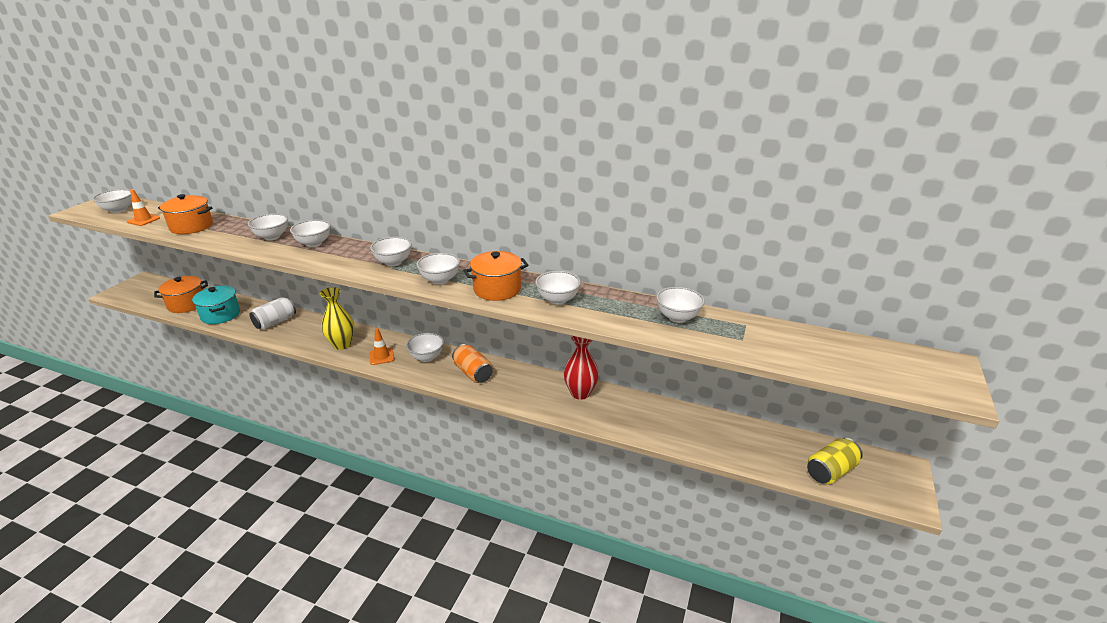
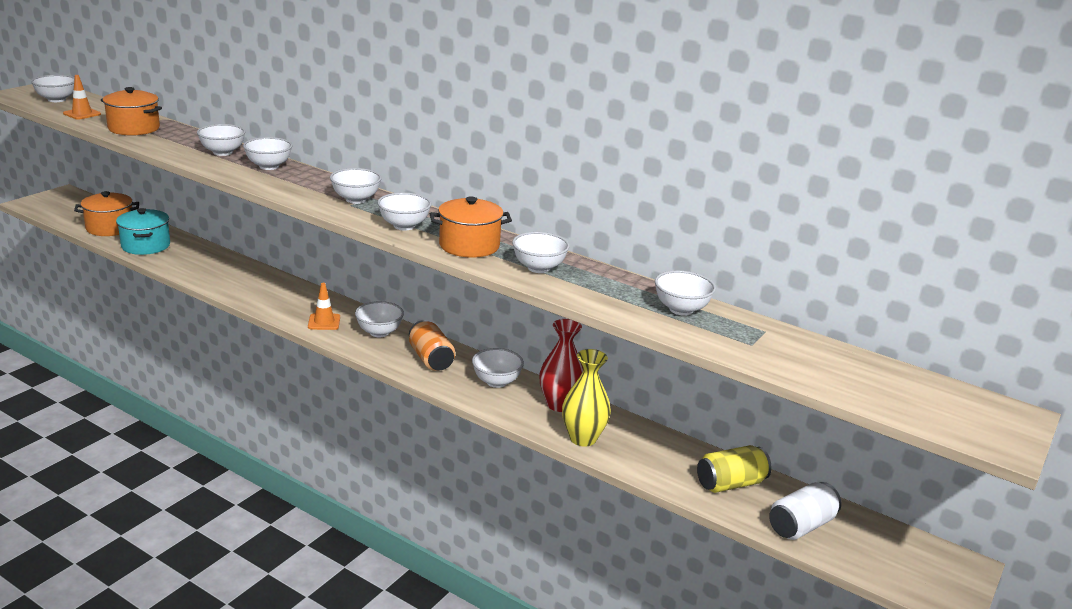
camera: 10 degrees right, 5 degrees down
(275, 322) = (208, 264): white can -> white can (801, 526)
(342, 344) = (280, 301): yellow vase -> yellow vase (583, 438)
(528, 383) = (496, 382): none -> white bowl
(830, 471) = (856, 548): yellow can -> yellow can (730, 484)

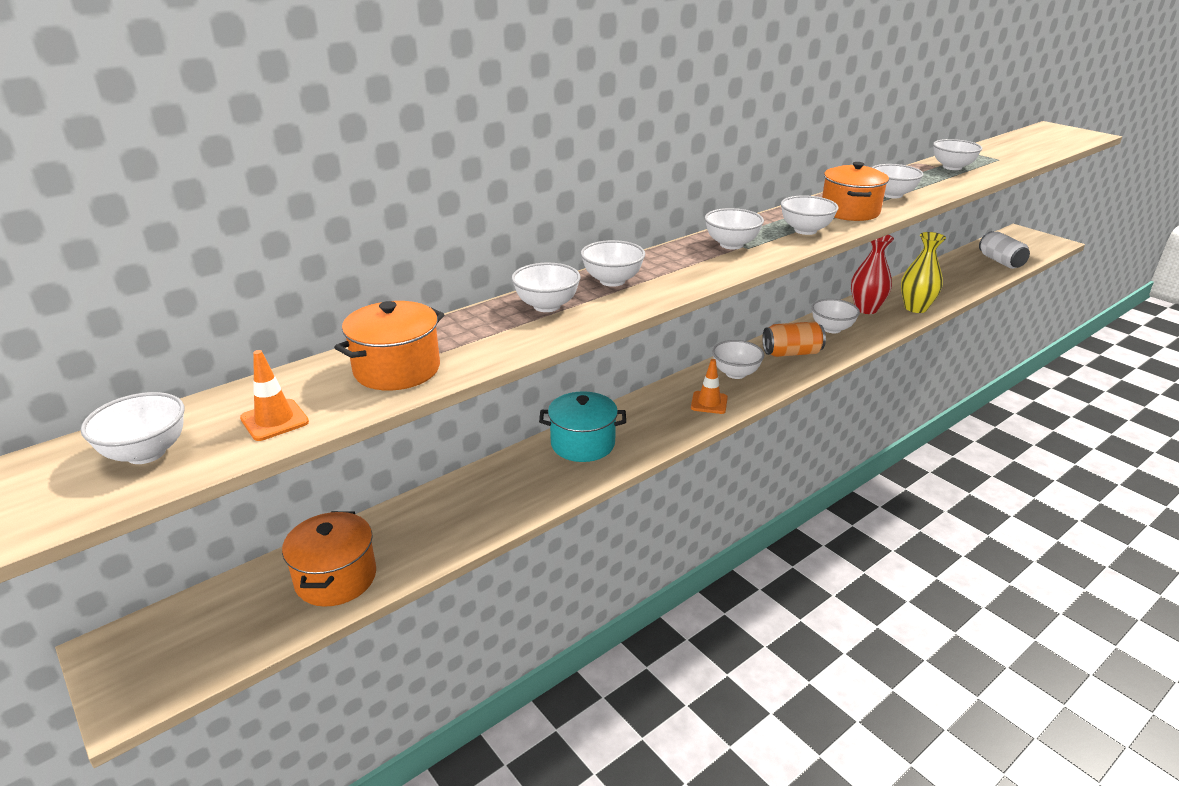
camera: 70 degrees left, 5 degrees up
(145, 246) = (433, 536): turquoise pot -> turquoise pot (583, 444)
(730, 484) = (960, 271): yellow can -> none

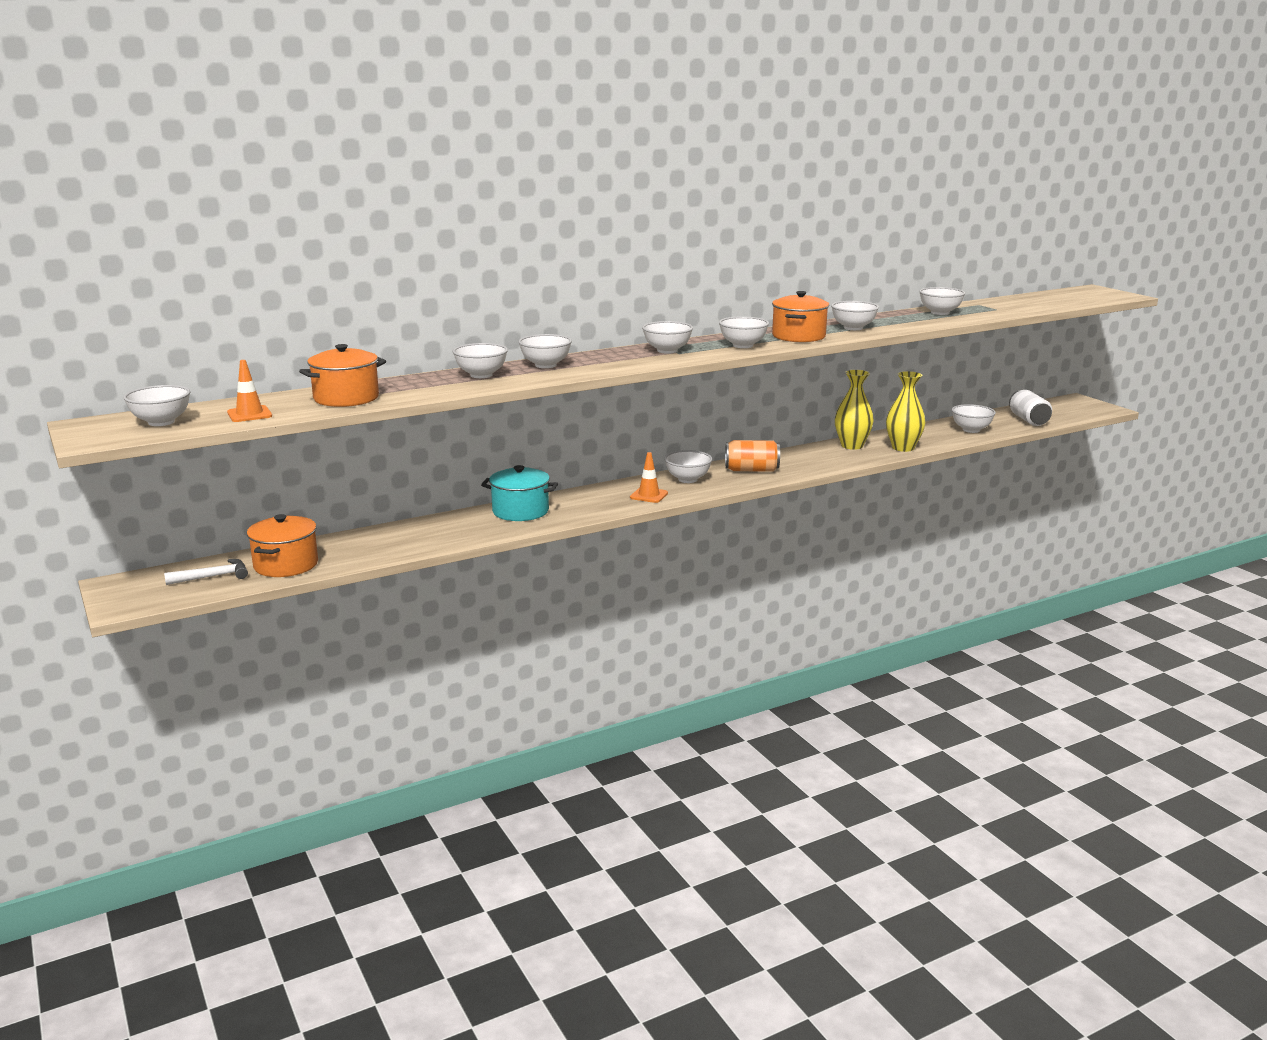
camera: 10 degrees right, 10 degrees down
(245, 615) = (213, 577): none -> white hammer
(831, 329) = (805, 457): white bowl -> white bowl (971, 430)
(866, 309) = (852, 446): red vase -> yellow vase

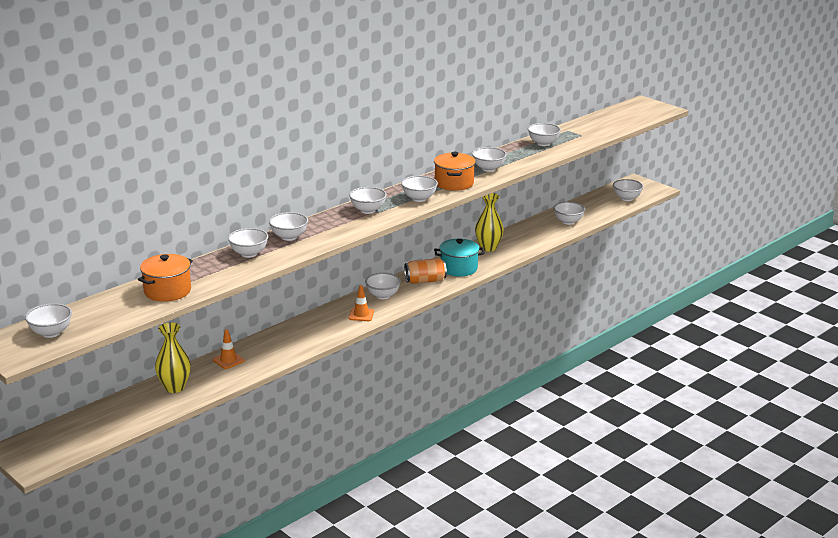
camera: 15 degrees left, 5 degrees up
(213, 577) = (83, 431): white hammer -> none
(249, 414) = (109, 317): orange traffic cone -> orange traffic cone (228, 360)
(286, 565) = (130, 414): orange pot -> none
(520, 511) = (275, 342): turquoise pot -> turquoise pot (458, 268)
(903, 448) = (525, 246): yellow vase -> yellow vase (174, 387)
(1028, 420) = (606, 207): white can -> none
(1060, 414) = (627, 198): none -> white bowl

